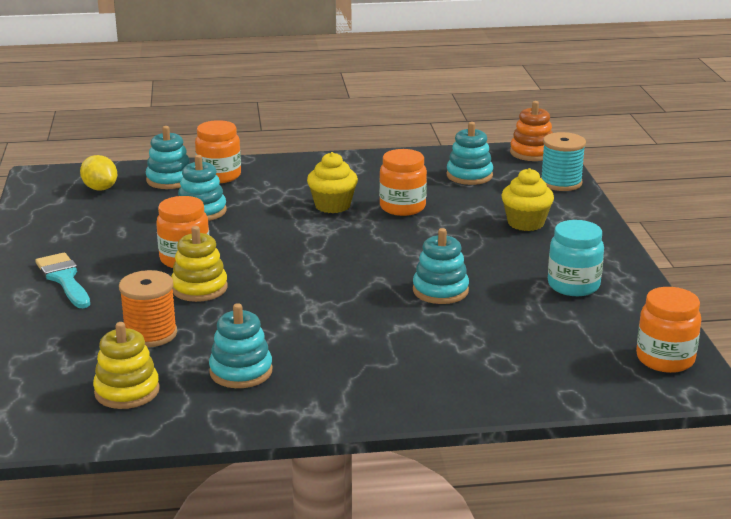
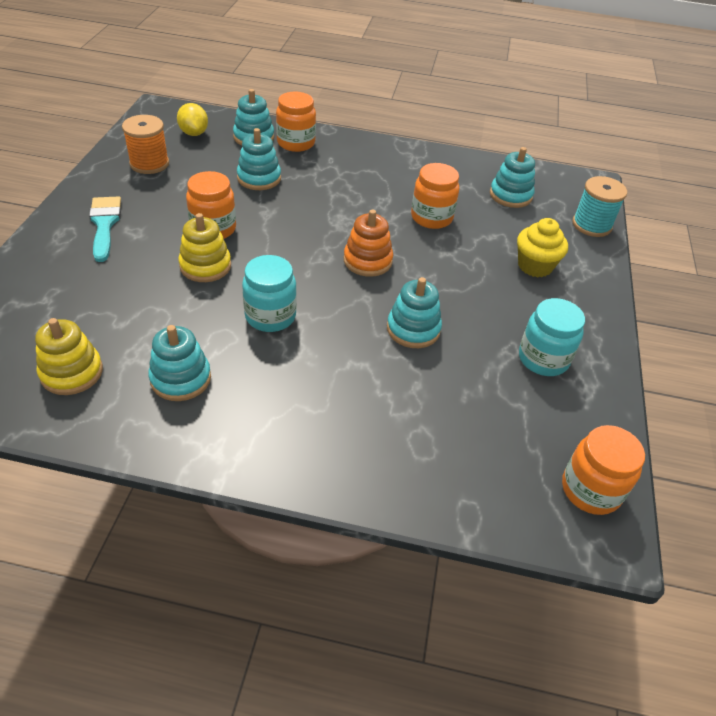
camera: 15 degrees right, 20 degrees up
(150, 334) = (133, 308): orange spool -> orange spool (149, 163)
(295, 310) = (270, 316): none -> turquoise jar
(332, 206) = (371, 200): yellow cupcake -> none
(532, 153) = (581, 182): orange stacking toy -> orange stacking toy (367, 261)

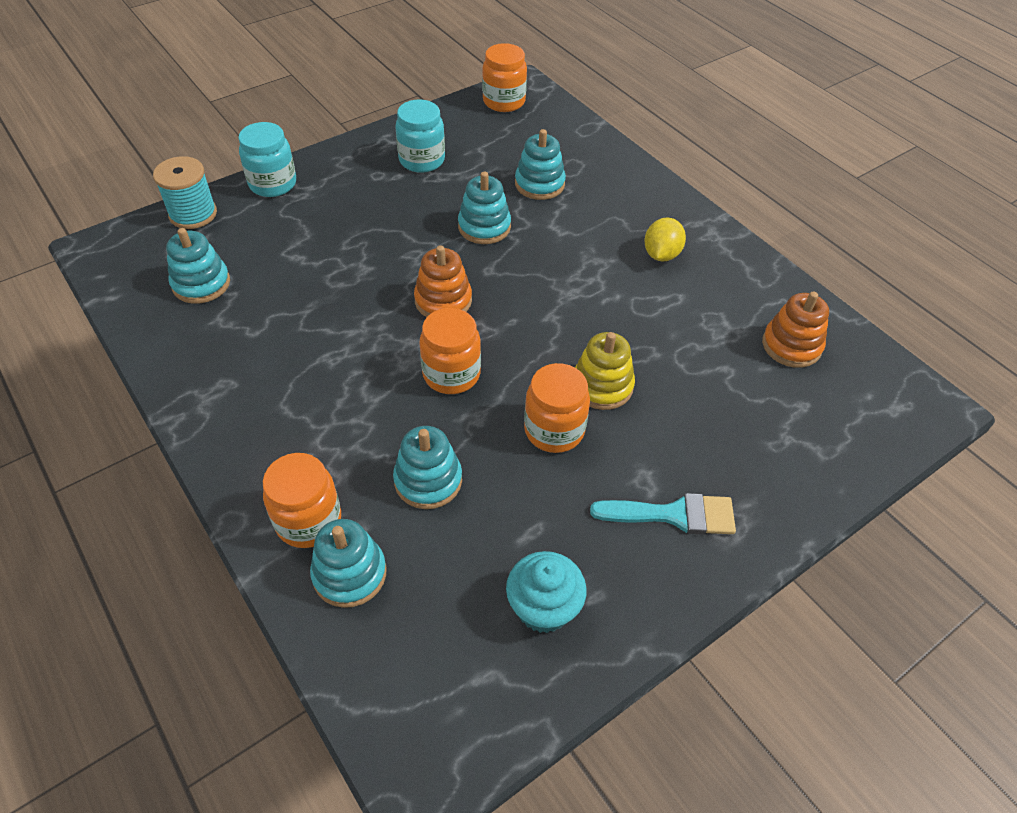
camera: 135 degrees left, 5 degrees up
(72, 372) = (791, 345): yellow stacking toy -> orange stacking toy
(104, 224) = (674, 515): turquoise brush -> turquoise brush turned 120 degrees counterclockwise
(149, 163) = (543, 607): orange spool -> turquoise cupcake
(181, 378) = (703, 292): turquoise stacking toy -> turquoise stacking toy (539, 184)
(194, 133) = (423, 647): yellow lemon -> yellow lemon (661, 254)
(270, 316) = (587, 300): turquoise jar -> turquoise jar (273, 184)
(431, 217) = (318, 307): orange jar -> orange jar (451, 374)
(535, 266) = (310, 213): yellow cupcake -> none

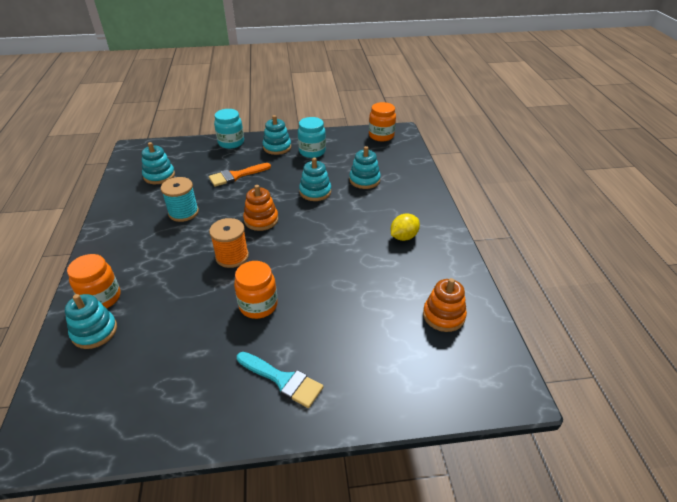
camera: 30 degrees right, 10 degrees down
(193, 214) = (184, 145): turquoise spool -> turquoise spool (183, 212)
(336, 240) = (236, 176): none -> orange brush
(428, 480) = (172, 303): turquoise stacking toy -> turquoise stacking toy (277, 147)
(451, 374) = (232, 256): orange jar -> orange spool
(543, 607) = (166, 395): turquoise cupcake -> none
(602, 386) = (306, 293): yellow stacking toy -> none

